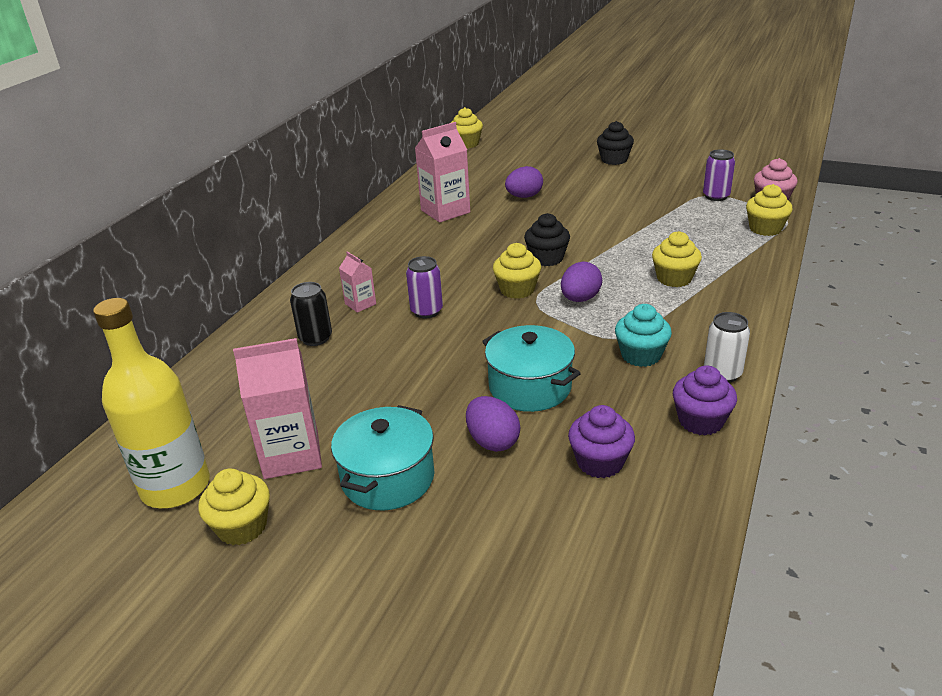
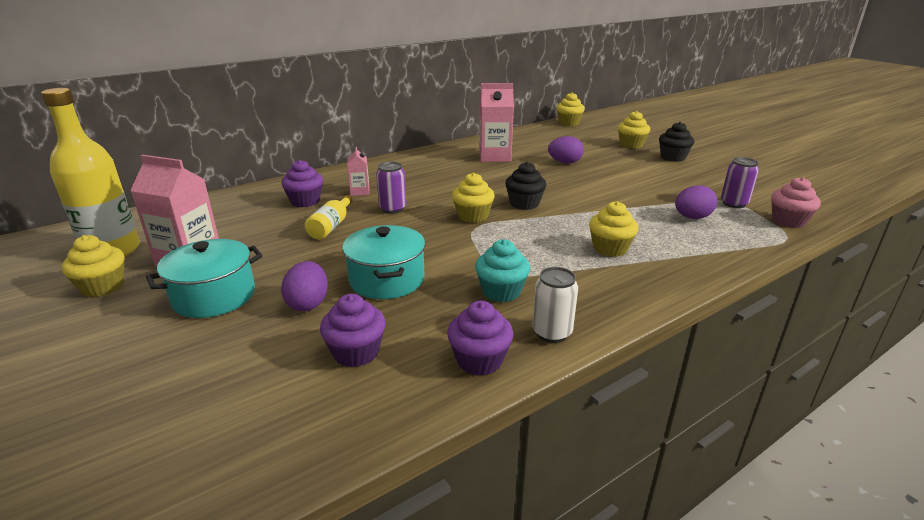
camera: 30 degrees right, 5 degrees down
(315, 338) = (305, 201): black can -> purple cupcake
(391, 355) = (331, 226): none -> yellow bottle
(580, 299) = (510, 237): purple egg -> purple egg (692, 217)
(765, 229) = (752, 239): yellow cupcake -> yellow cupcake (631, 145)

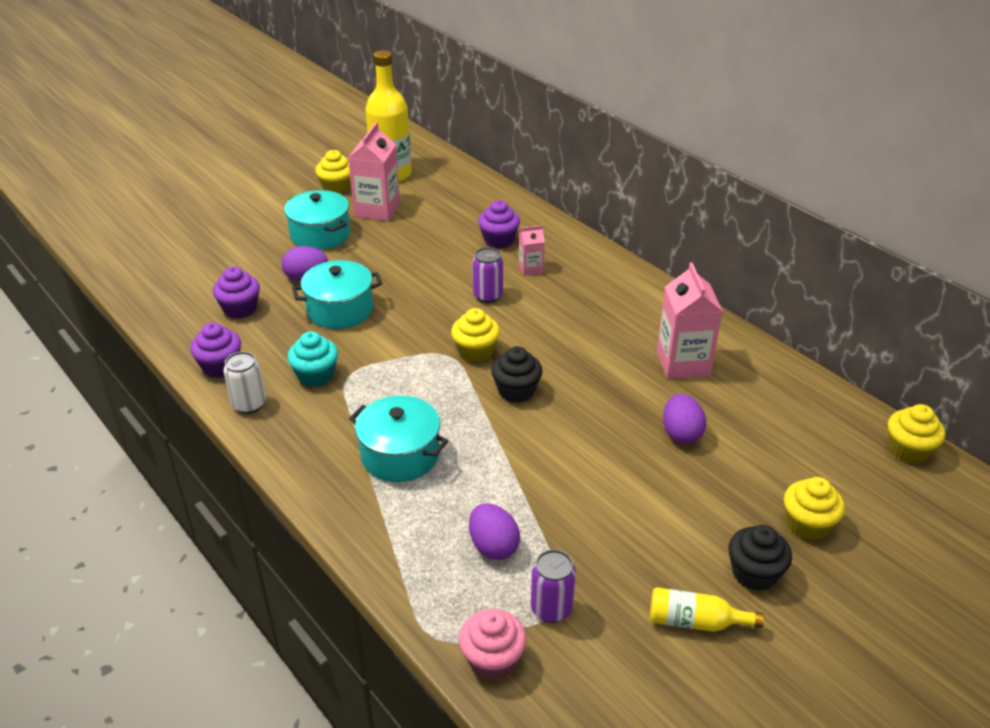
camera: 85 degrees right, 10 degrees up
(331, 226) = (442, 265): yellow bottle -> yellow bottle (695, 621)
(610, 248) = (400, 455): yellow cupcake -> turquoise pot

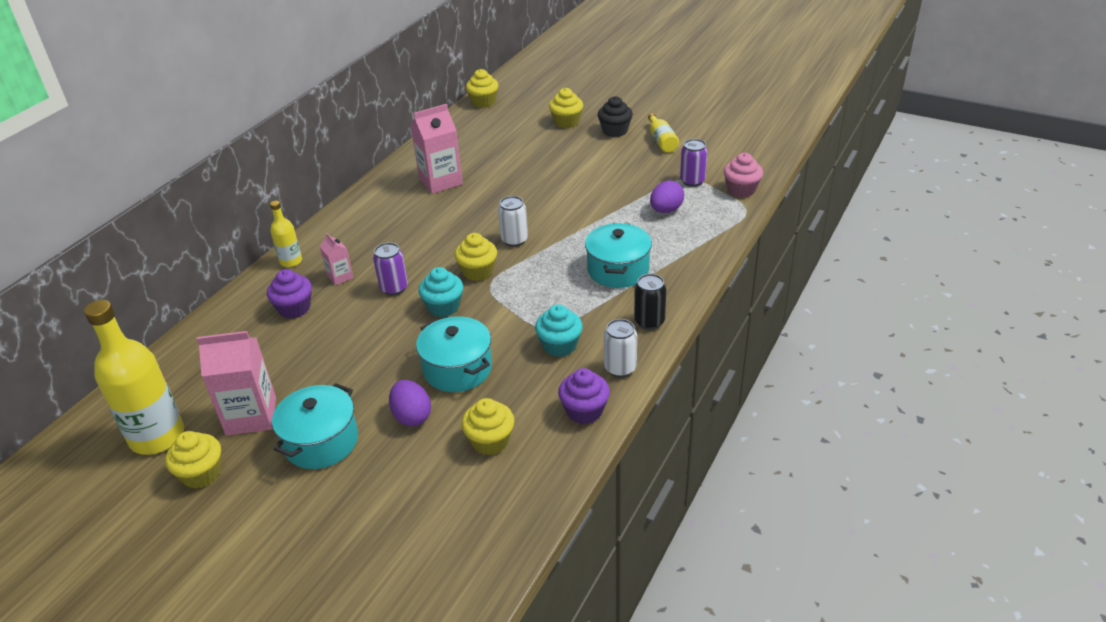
camera: 110 degrees left, 0 degrees up
(240, 309) = (490, 441): purple cupcake -> yellow cupcake
(294, 448) = (649, 321): none -> black can
(434, 319) = (443, 307): none -> turquoise cupcake
(516, 391) = (514, 240): black cupcake -> white can
(577, 246) = (291, 261): none -> yellow bottle
(681, 434) = (517, 169): purple egg -> none

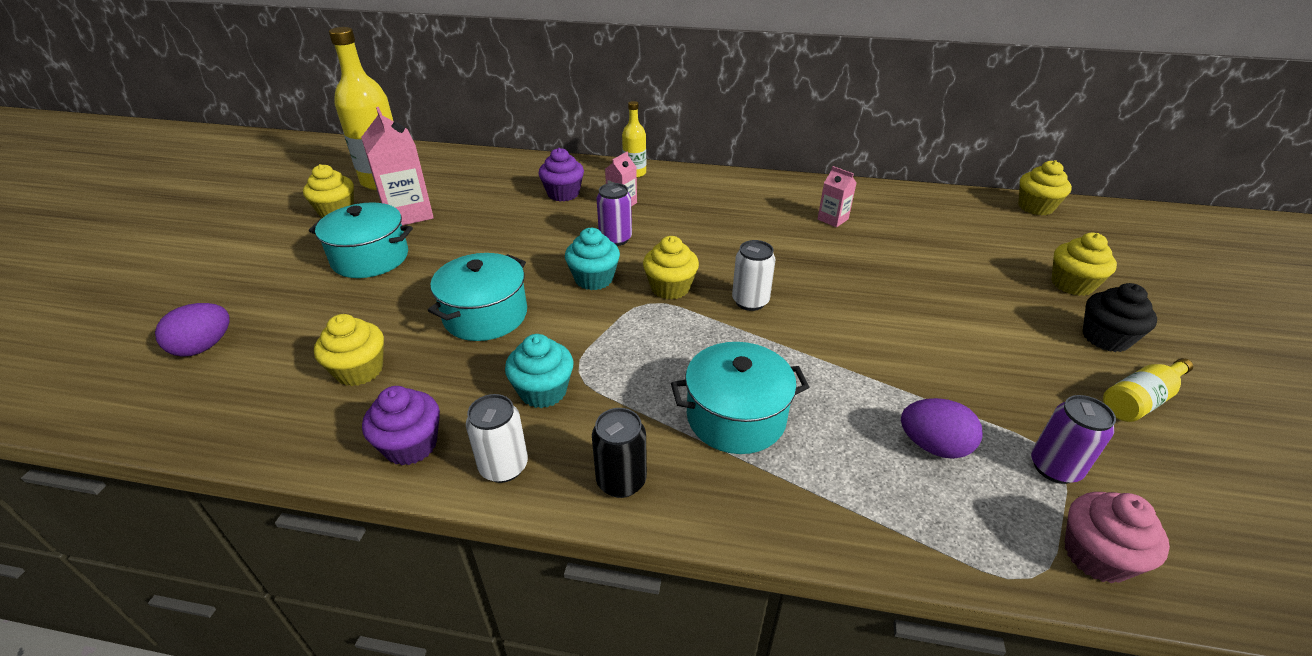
camera: 70 degrees right, 0 degrees up
(412, 416) = (405, 303): purple egg -> purple egg (204, 347)
(440, 181) = (832, 219): pink carton -> pink carton, size x0.52

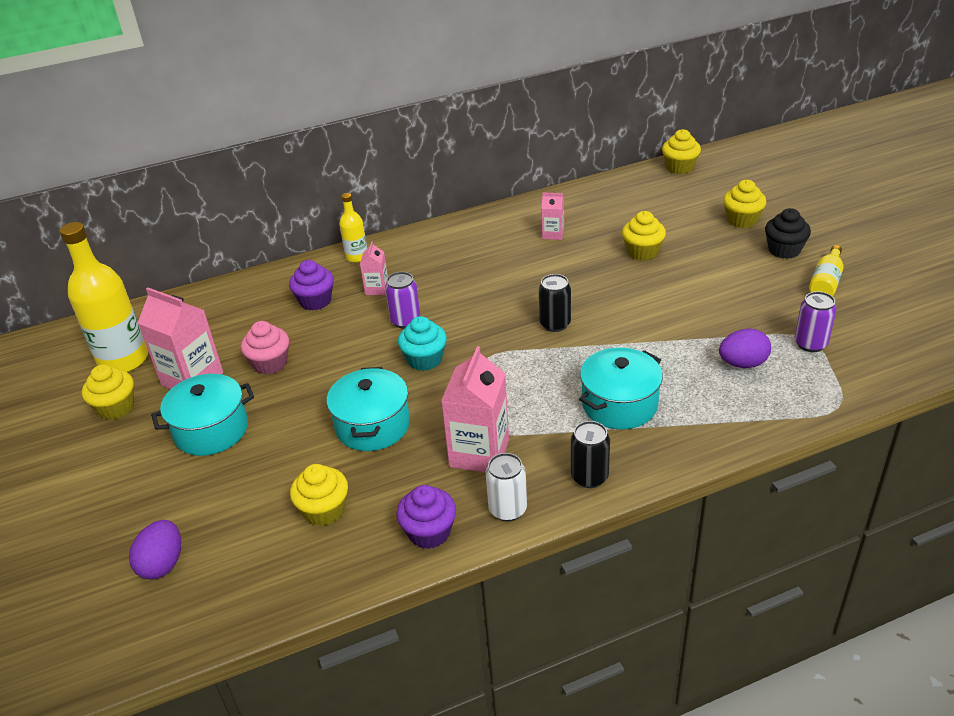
camera: 30 degrees left, 0 degrees up
(543, 391) = (479, 453): turquoise cupcake -> pink carton
(670, 288) = (489, 340): yellow cupcake -> yellow cupcake (642, 252)
(750, 301) = (555, 324): white can -> black can
(1096, 555) = (859, 380): pink cupcake -> pink cupcake (270, 363)

